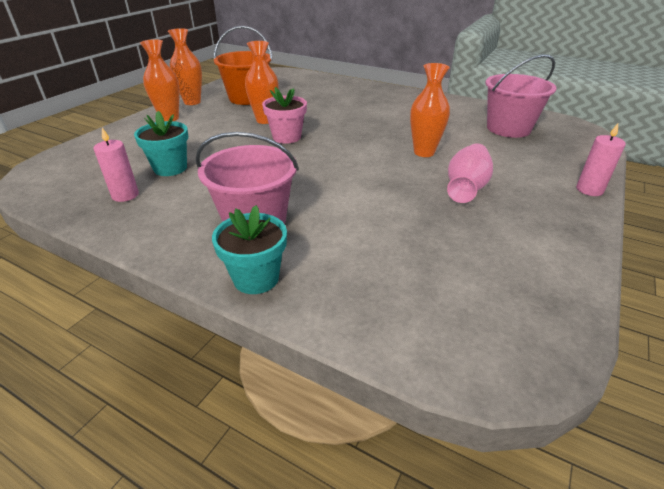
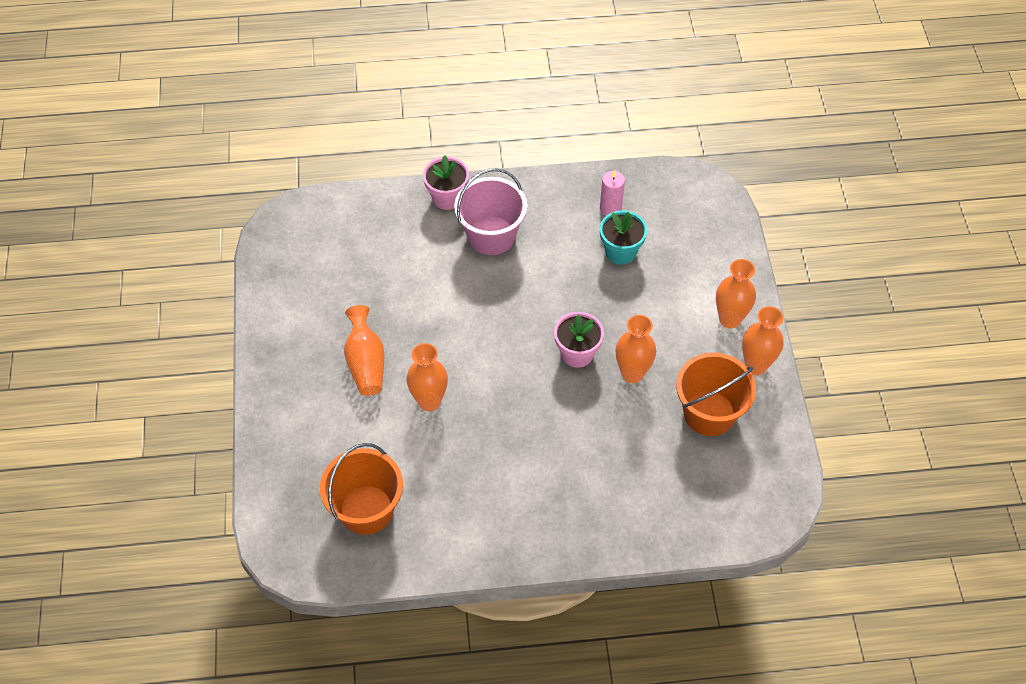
camera: 145 degrees right, 20 degrees up
(256, 278) = (447, 198): turquoise flower pot -> pink flower pot
(466, 187) = (366, 363): pink vase -> orange vase
(508, 128) = (366, 510): pink bucket -> orange bucket
(589, 190) = (263, 417): pink candle -> none

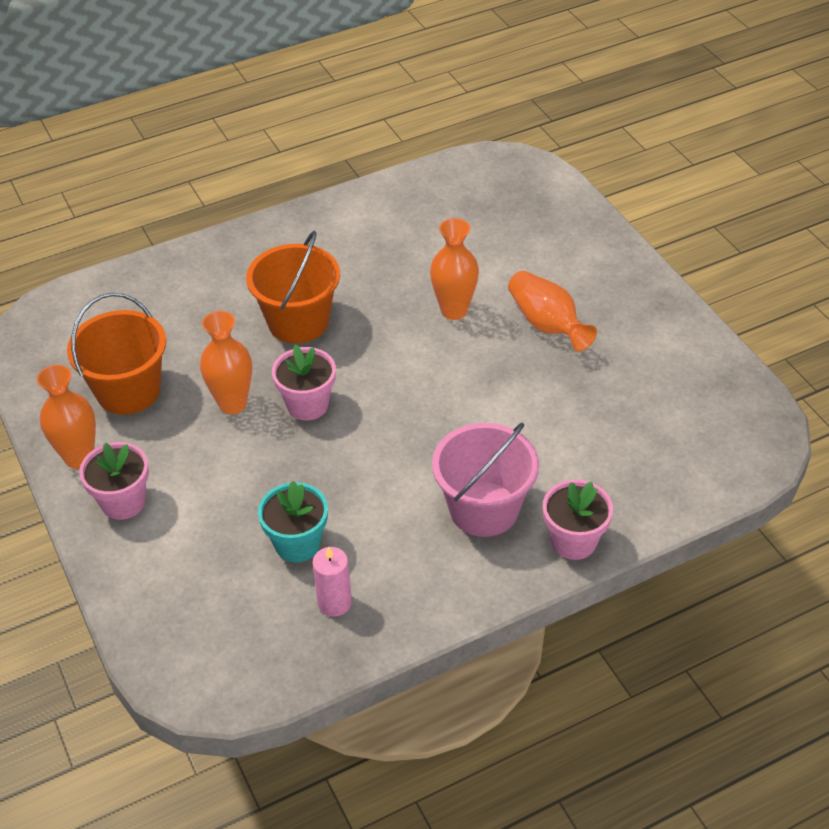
camera: 160 degrees right, 10 degrees down
(366, 510) = (461, 211): orange bucket -> orange bucket (298, 321)
(729, 319) = (123, 502): orange vase -> pink flower pot

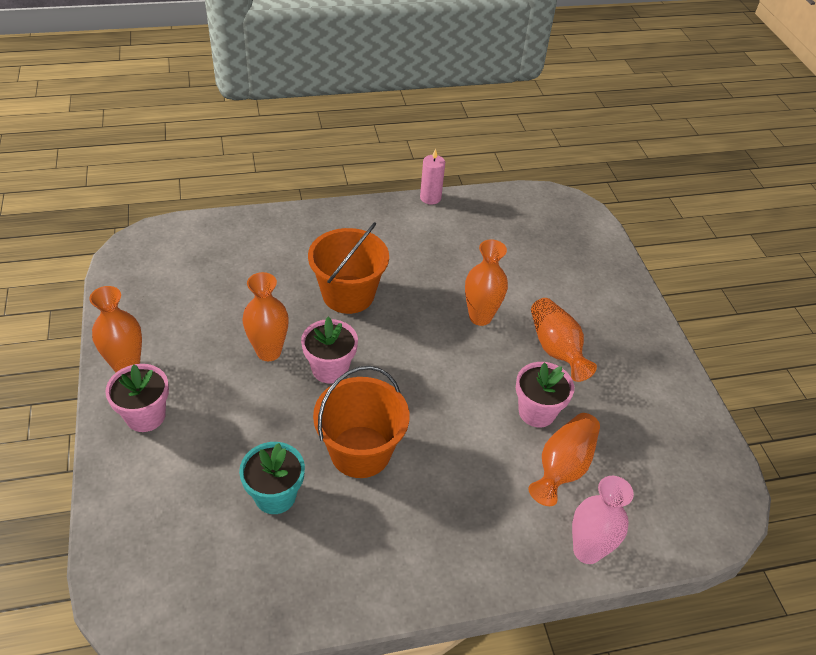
camera: 10 degrees right, 0 degrees up
(128, 391) = (190, 319): orange bucket -> orange bucket (360, 452)
(334, 602) = (287, 563): pink candle -> pink candle (430, 198)
(483, 509) = (449, 507): pink bucket -> none
(573, 541) = (521, 563): pink flower pot -> pink flower pot (537, 412)
(589, 441) = (563, 467): none -> orange vase
(636, 513) = (587, 551): none -> pink vase

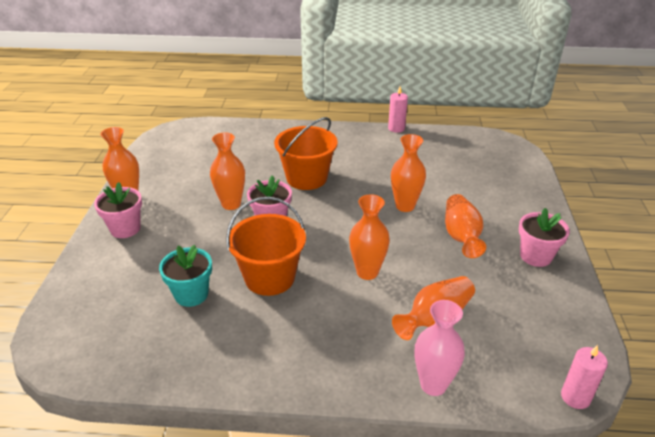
camera: 20 degrees right, 10 degrees down
(469, 420) = (367, 272): none -> orange vase
(537, 412) = (427, 276): pink flower pot -> pink flower pot (535, 256)
(726, 530) = (575, 397): none -> pink candle

